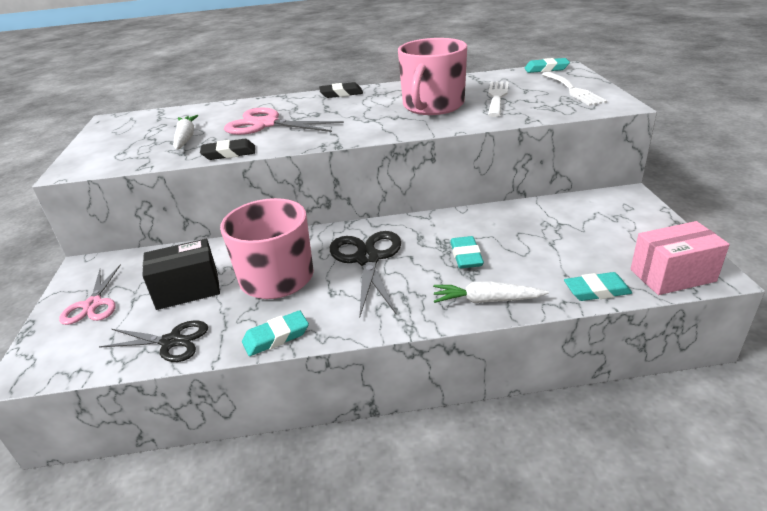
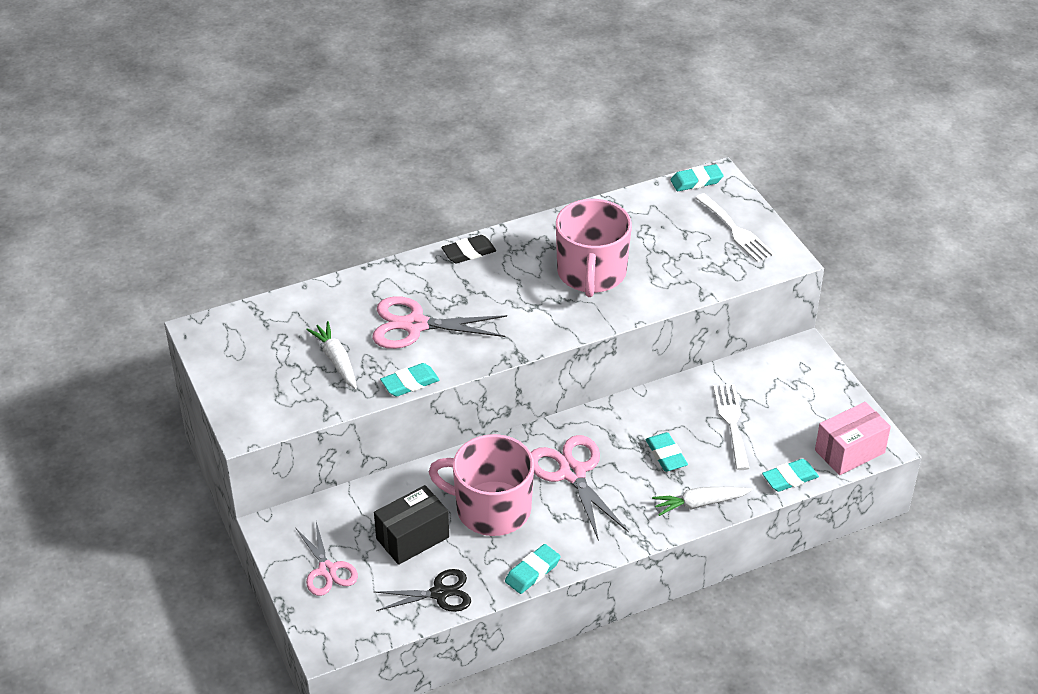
camera: 20 degrees left, 10 degrees up
(229, 153) = (410, 383): black eraser -> turquoise eraser
(367, 259) = (572, 472): black scissors -> pink scissors
(497, 97) = (657, 250): white fork -> white fork (731, 422)

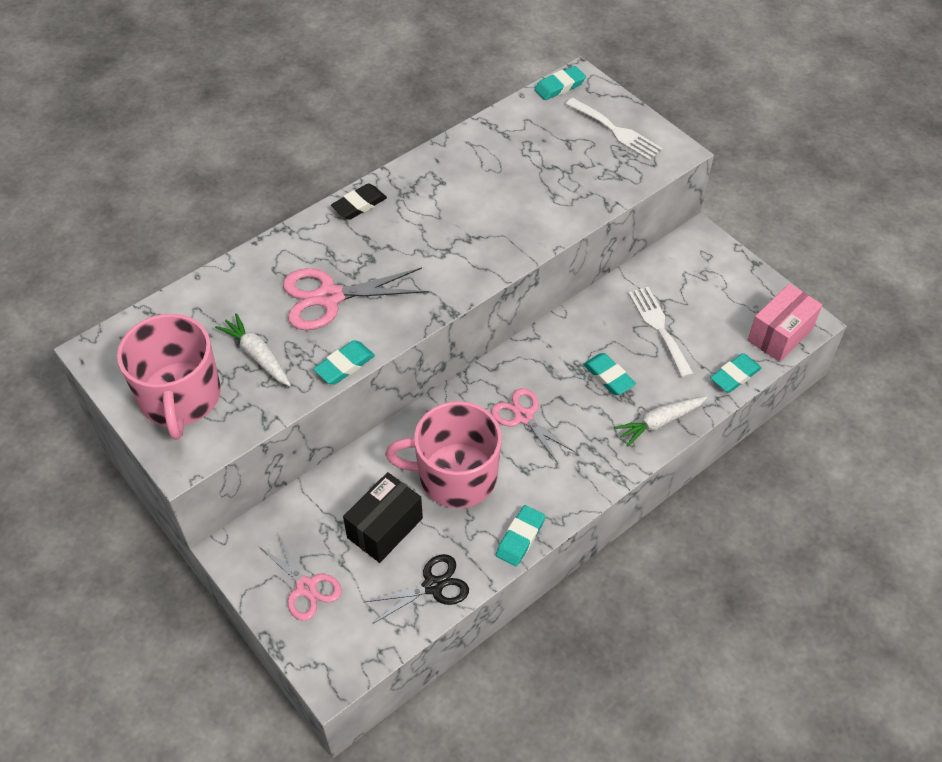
camera: 15 degrees left, 10 degrees up
(572, 472) = (523, 416): pink scissors -> pink scissors, size x0.66
(591, 273) = (491, 203): pink mug -> pink mug (180, 397)

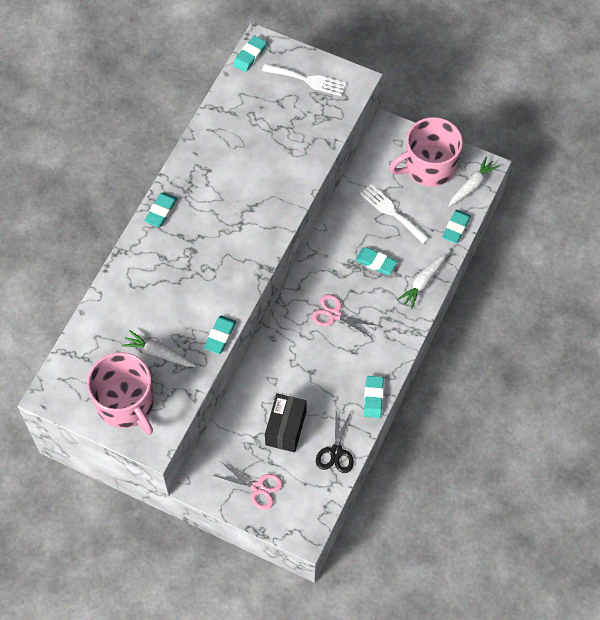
camera: 25 degrees left, 10 degrees up
(329, 297) = (181, 291): pink scissors -> none
(359, 205) = (161, 211): black eraser -> turquoise eraser
(433, 586) = (336, 452): black scissors -> black scissors turned 150 degrees clockwise
(455, 475) = (312, 374): pink mug -> pink mug (428, 166)
(780, 335) = (472, 185): pink box -> white carrot

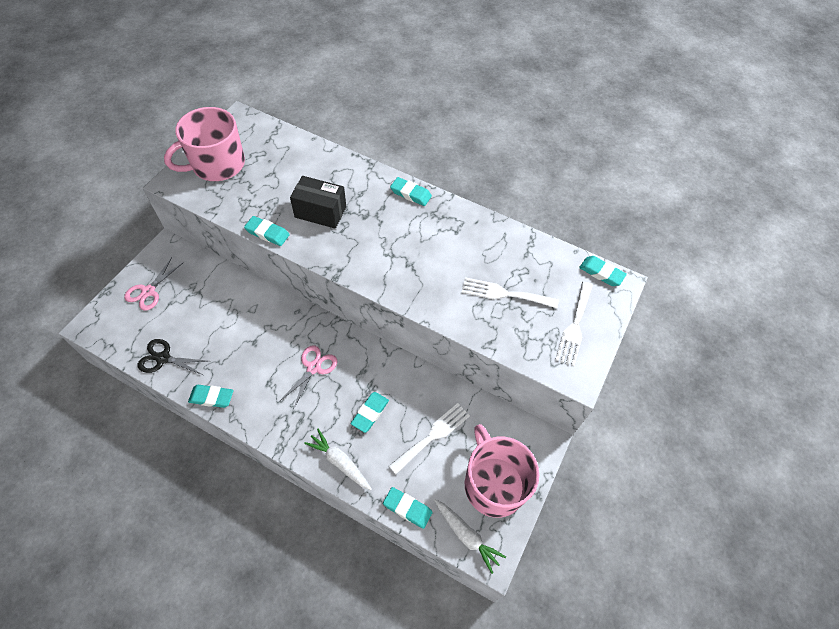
camera: 90 degrees right, 5 degrees down
(158, 353) = (261, 187): white carrot -> none
(278, 131) = (504, 294): none -> white fork
(286, 428) = (200, 317): black box -> black box (320, 212)

